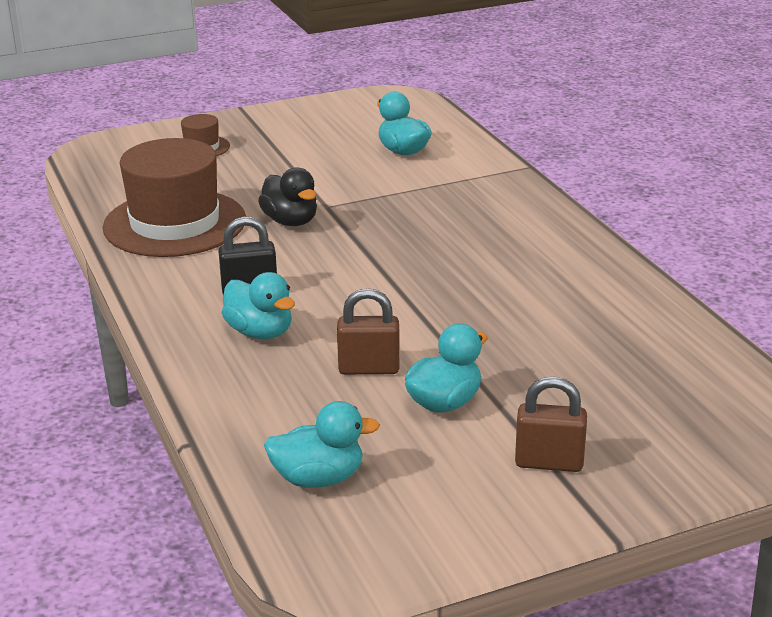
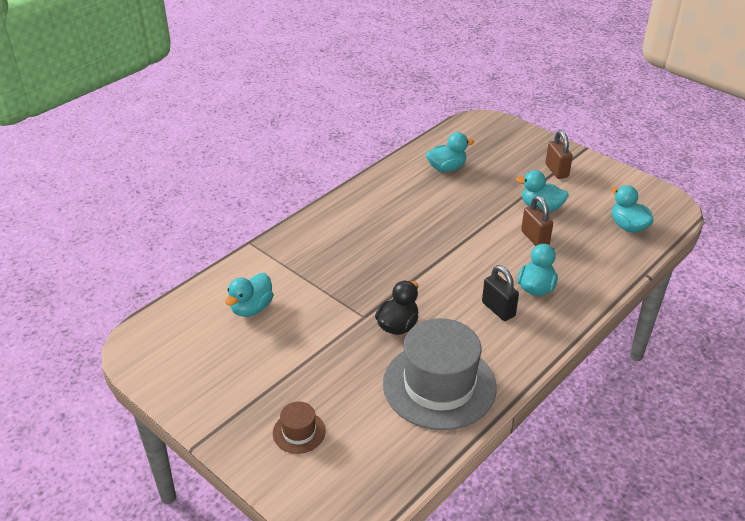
camera: 115 degrees left, 10 degrees up
(175, 223) = (439, 385): brown hat -> grey hat
(626, 344) = (446, 168): none -> turquoise duck

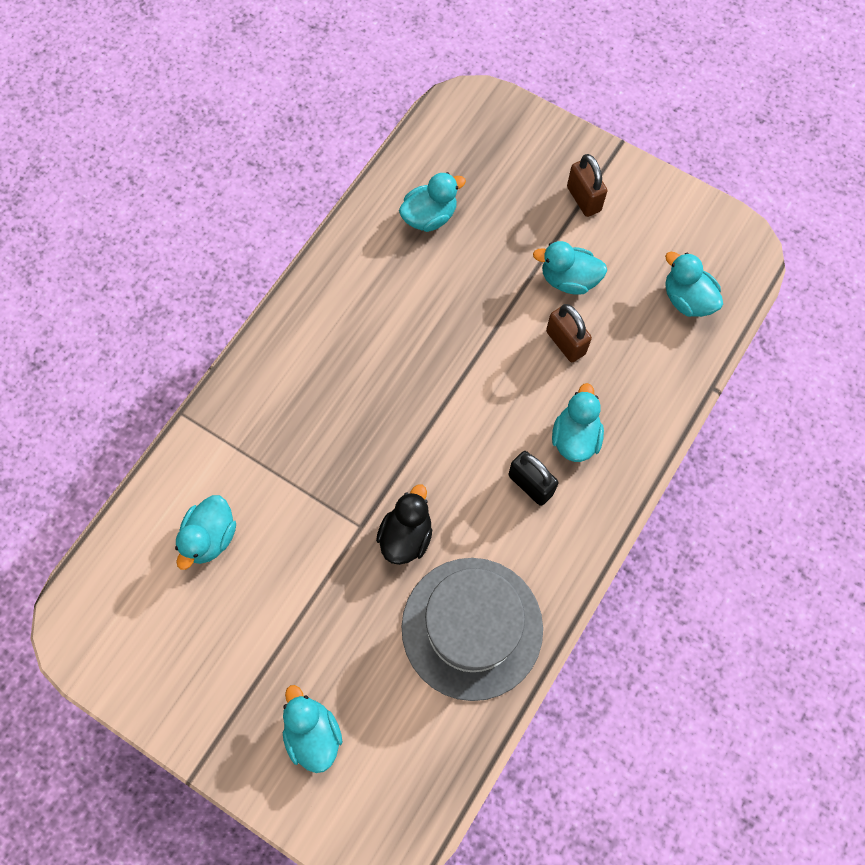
camera: 10 degrees left, 30 degrees up
(299, 432) = (313, 733): brown hat -> turquoise duck

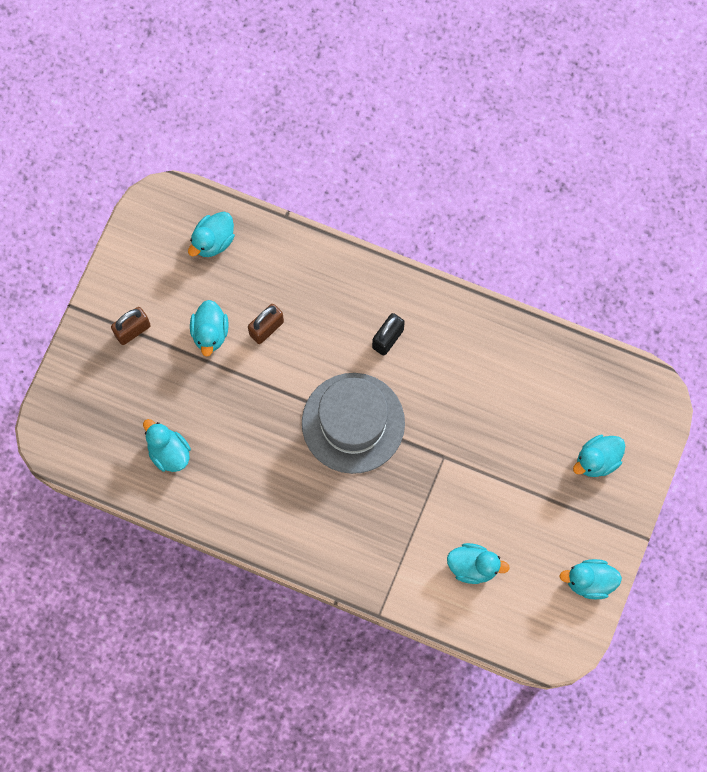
camera: 100 degrees left, 5 degrees up
(406, 536) = (444, 422): black duck -> none
(472, 628) = (502, 364): grey hat -> grey hat (353, 423)
(575, 437) = (344, 311): turquoise duck -> turquoise duck (589, 581)

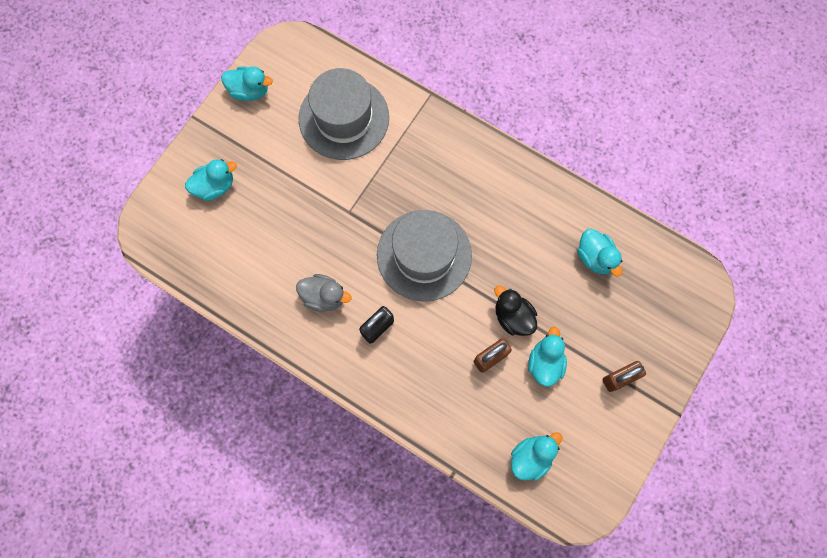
camera: 170 degrees left, 0 degrees up
(249, 374) = (513, 317): none -> black duck
(450, 361) = (324, 297): none -> grey duck
(473, 566) = (344, 118): turquoise duck -> grey hat

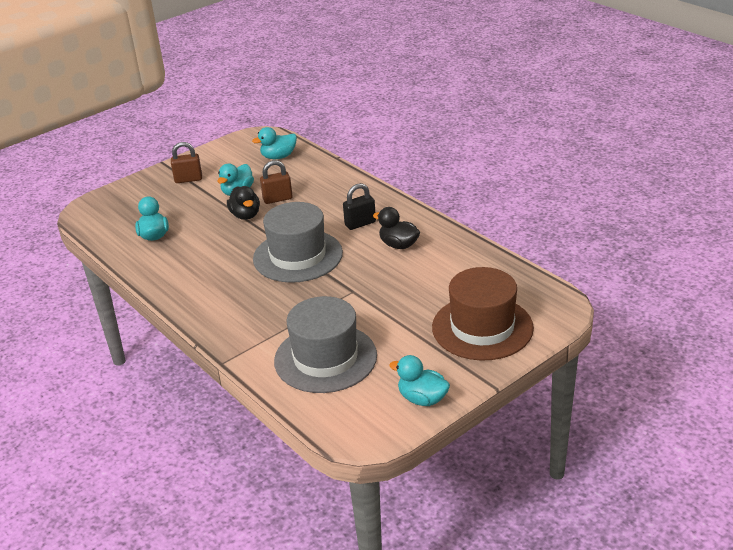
camera: 160 degrees left, 40 degrees down
(215, 186) = (482, 328): turquoise duck -> brown hat
(324, 297) = (398, 245): grey duck -> black duck

